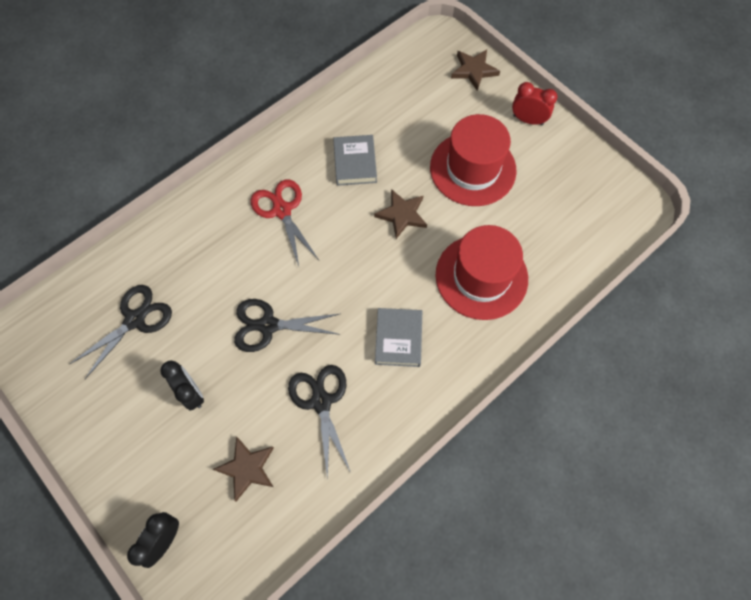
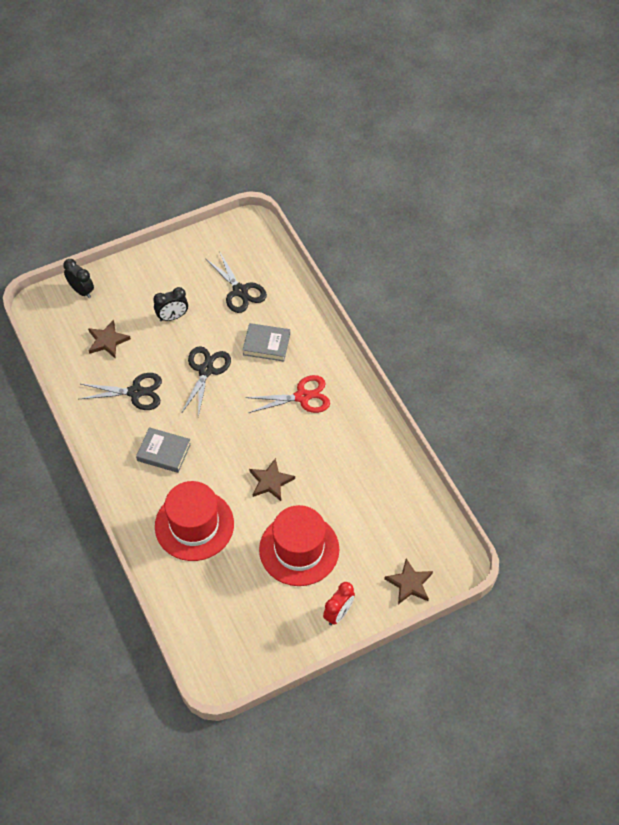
camera: 105 degrees right, 10 degrees down
(355, 163) = (333, 458): grey book -> grey book (266, 344)

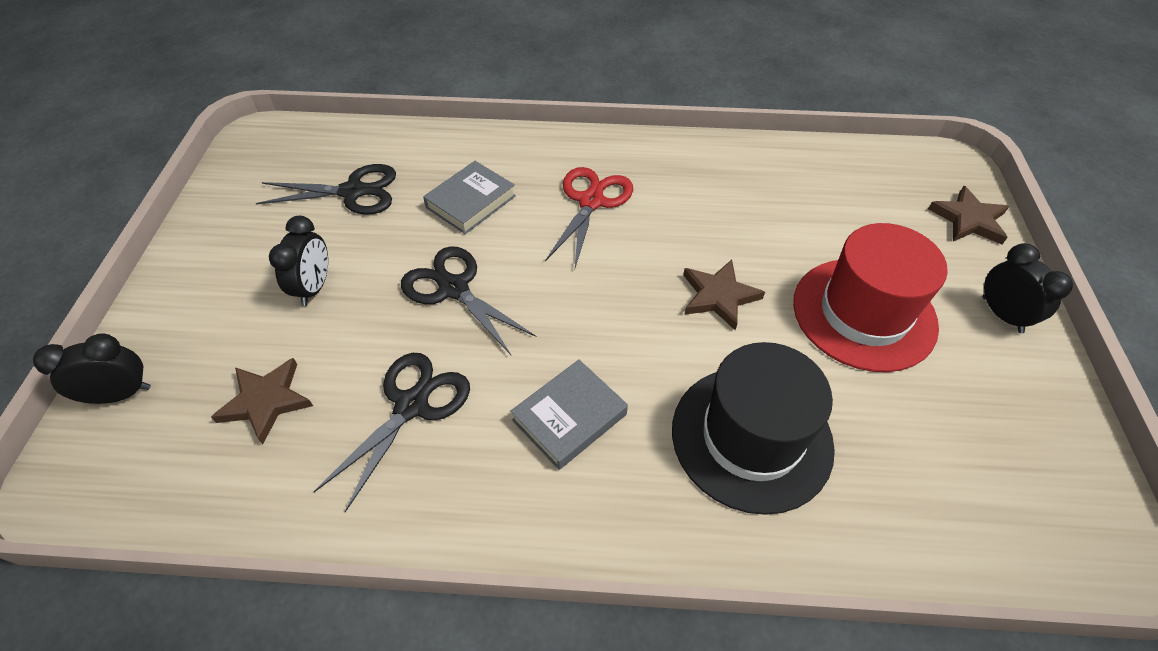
camera: 60 degrees left, 5 degrees down
(194, 525) = (751, 437): red hat -> black hat
(338, 613) = (1002, 315): red clock -> black clock

